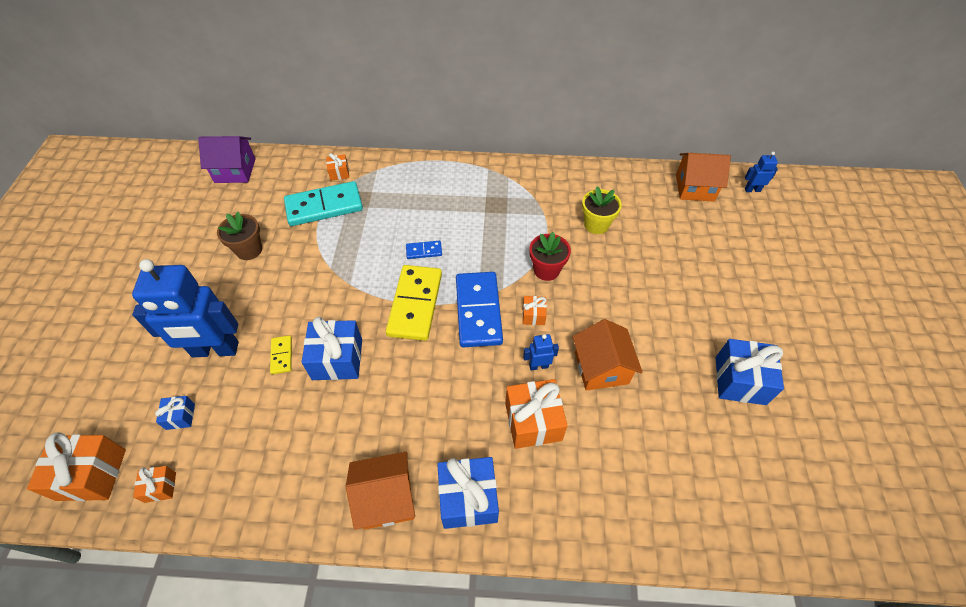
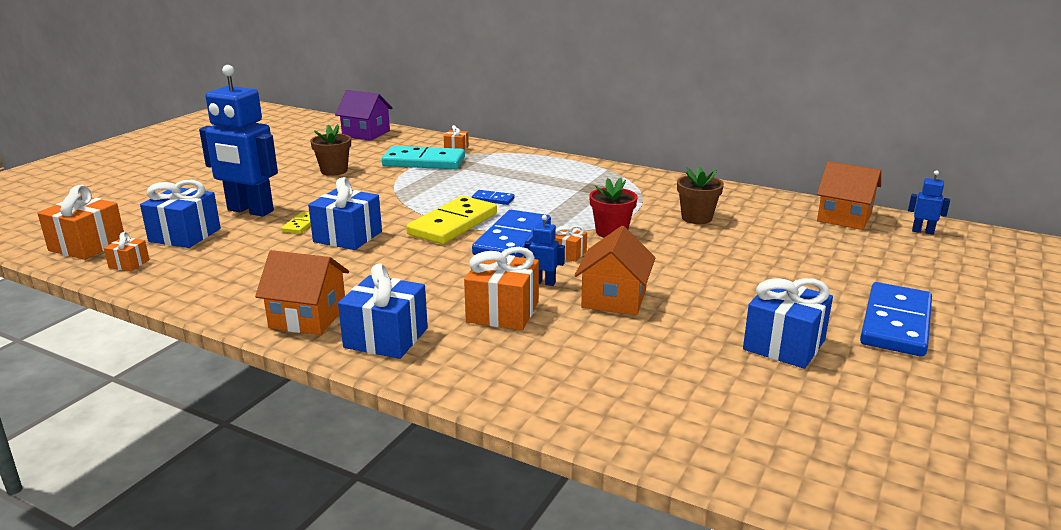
camera: 25 degrees right, 30 degrees down
(180, 416) = (185, 235): blue gift -> blue gift, size x1.95
(596, 225) = (696, 218): yellow flower pot -> brown flower pot
(791, 322) = (896, 323): none -> blue domino

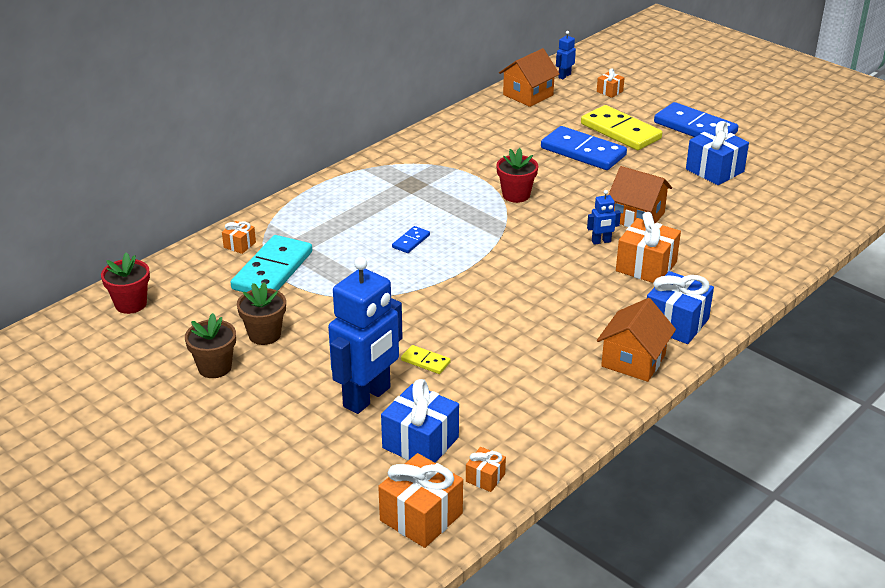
camera: 75 degrees left, 10 degrees up
(348, 237) = (469, 333): blue gift -> none
(366, 133) = (130, 304): purple house -> red flower pot
(453, 224) = (464, 270): yellow domino -> yellow domino (620, 131)
(513, 240) = (513, 244): blue domino -> blue domino (583, 152)
(543, 282) = (601, 241): blue robot -> blue robot turned 135 degrees counterclockwise
(569, 254) = (552, 222): orange gift -> orange gift (609, 91)
(696, 218) = (502, 152): brown flower pot -> brown flower pot (214, 367)

